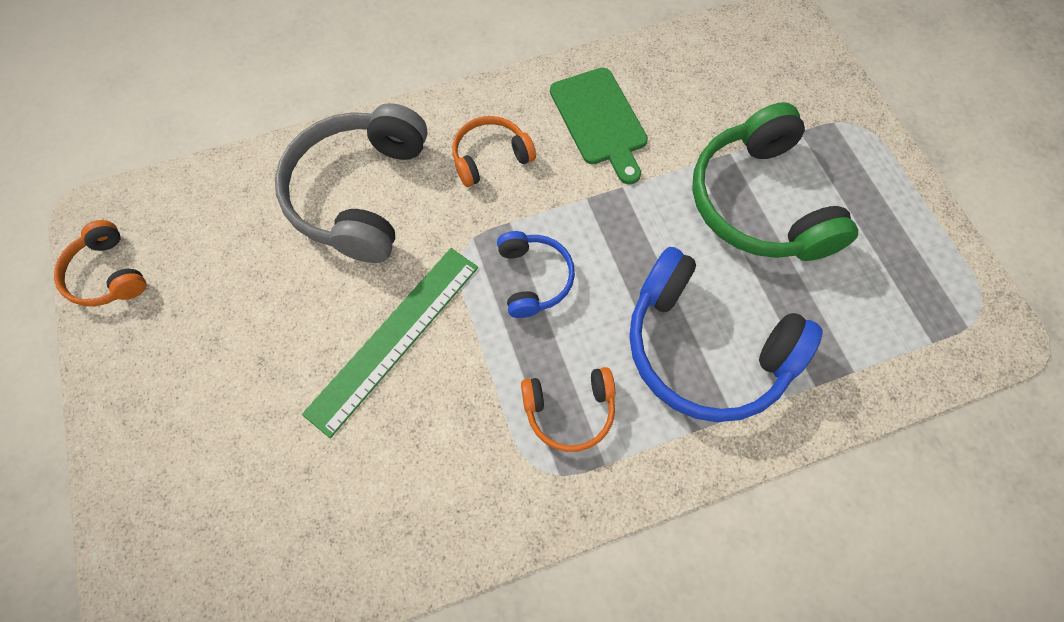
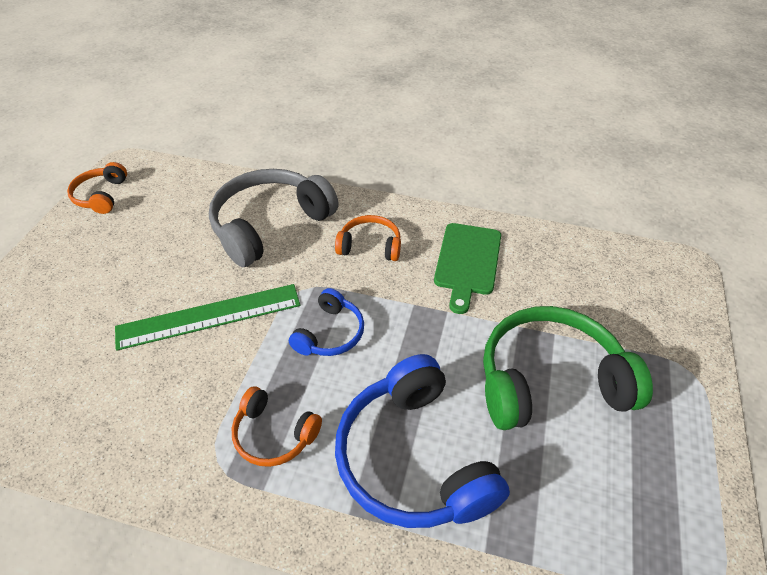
camera: 35 degrees right, 20 degrees down
(758, 203) = (550, 381): green headphones -> green headphones turned 60 degrees clockwise

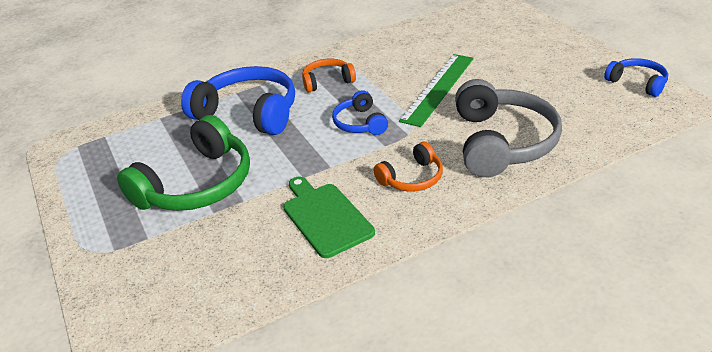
camera: 140 degrees right, 10 degrees down
(101, 196) = (637, 83): orange headphones -> blue headphones

